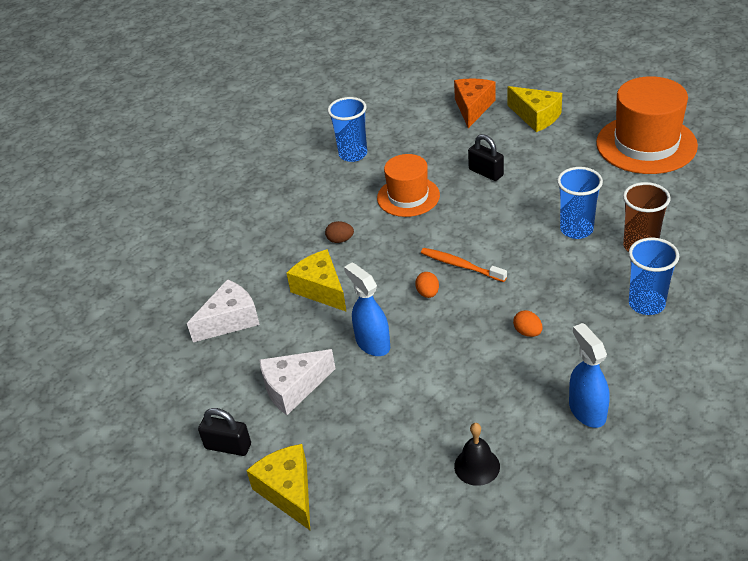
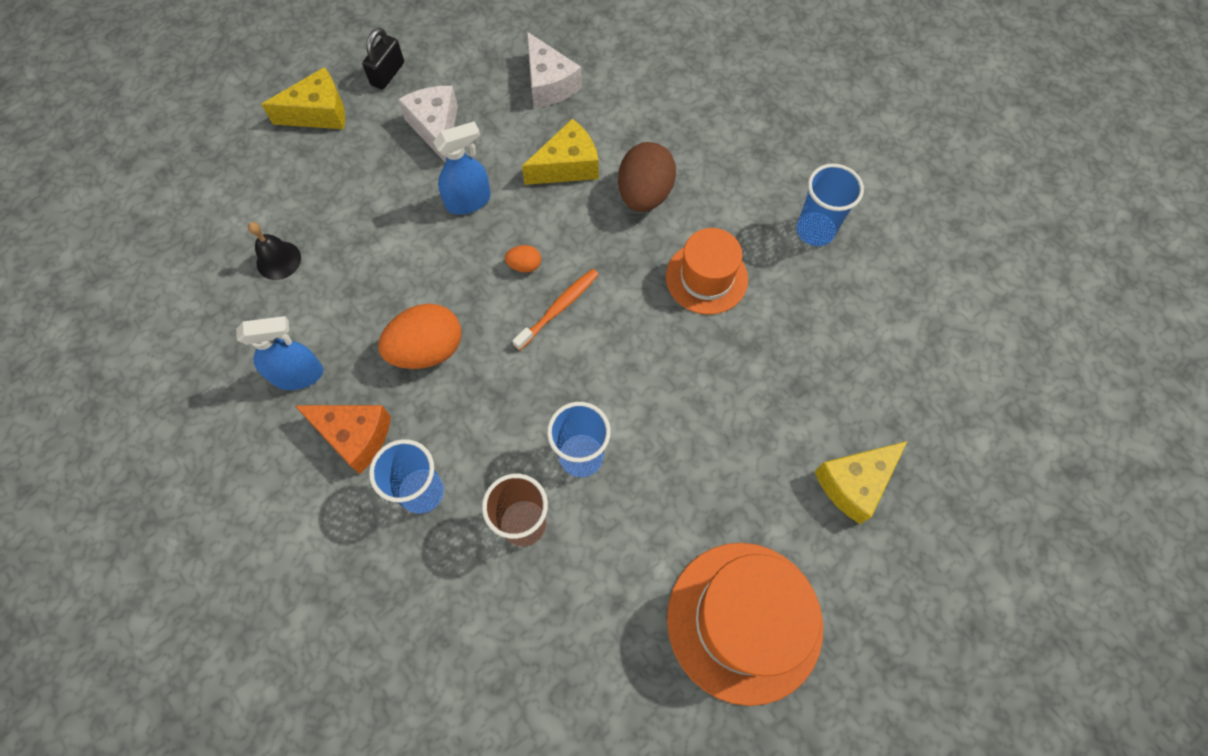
camera: 95 degrees right, 25 degrees up
(340, 240) = (644, 194): brown egg -> brown egg, size x2.15
(473, 108) = (897, 401): orange cheese -> orange cheese (354, 436)
(486, 172) = (732, 379): black padlock -> none
(527, 332) = (427, 350): orange egg -> orange egg, size x2.15

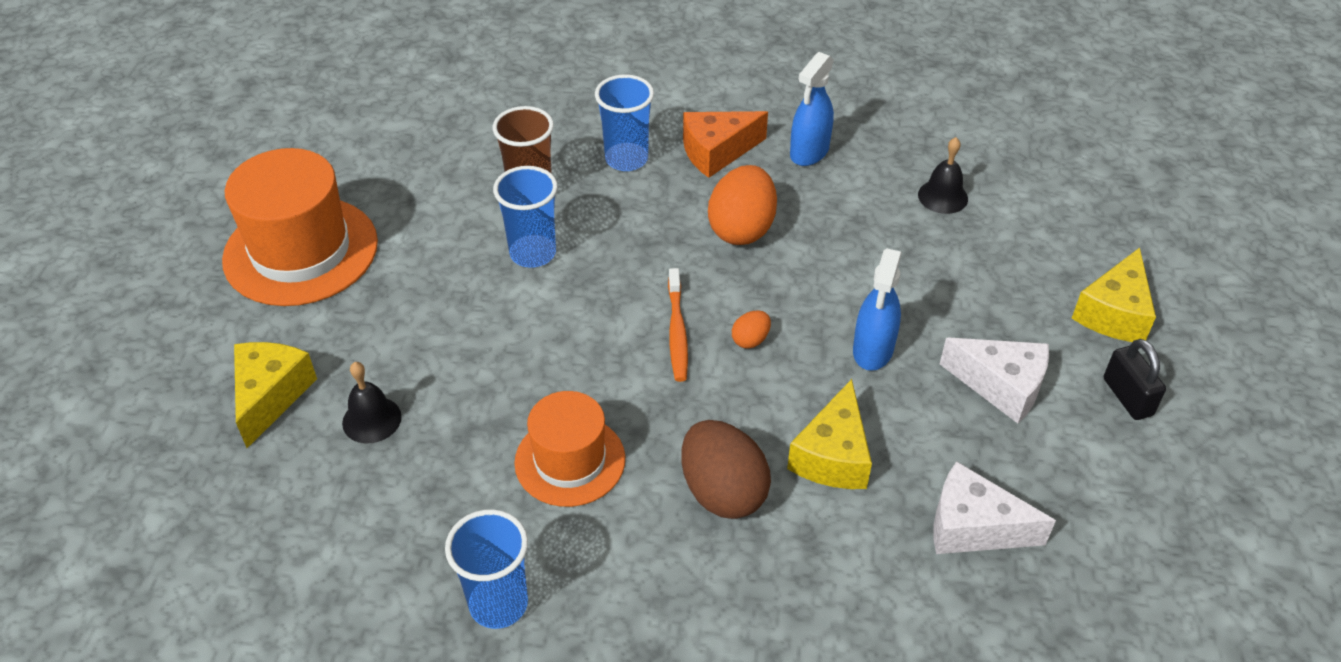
camera: 135 degrees right, 20 degrees down
(800, 405) = (371, 419): none -> black bell

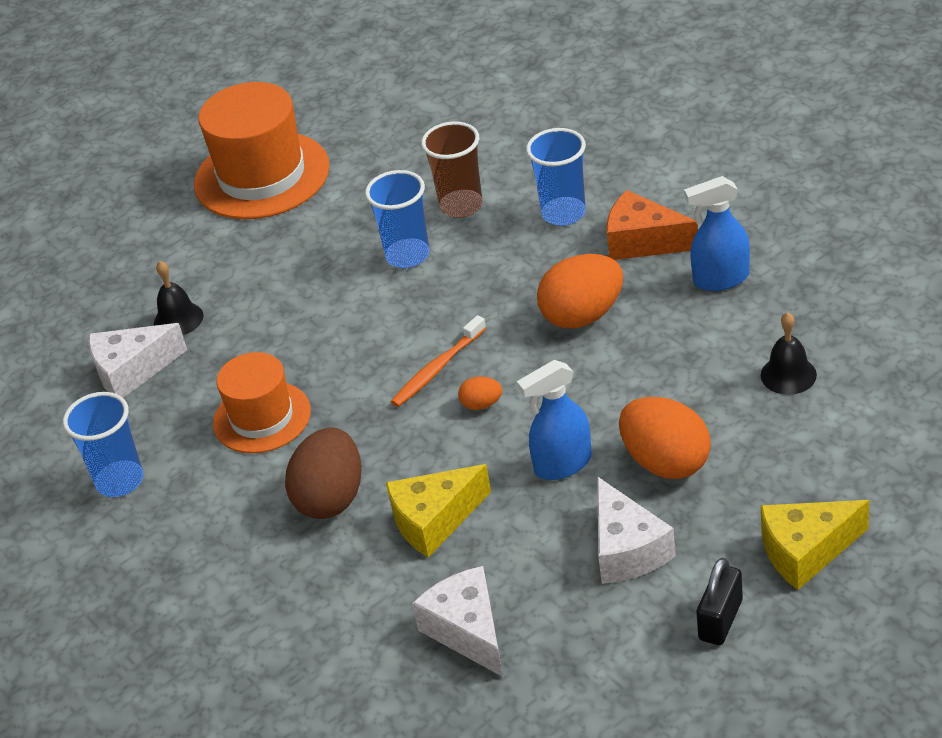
camera: 50 degrees right, 5 degrees down
(270, 396) = (140, 270): yellow cheese -> none
(381, 494) = (132, 371): none -> white cheese
(944, 305) = (666, 462): none -> orange egg

